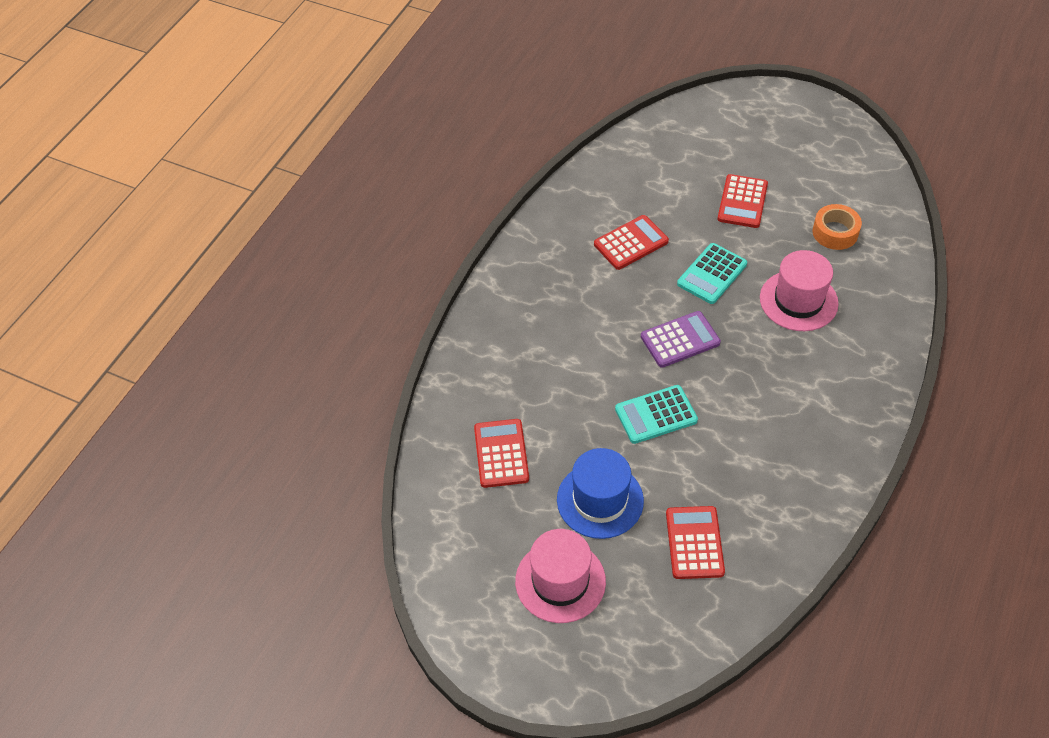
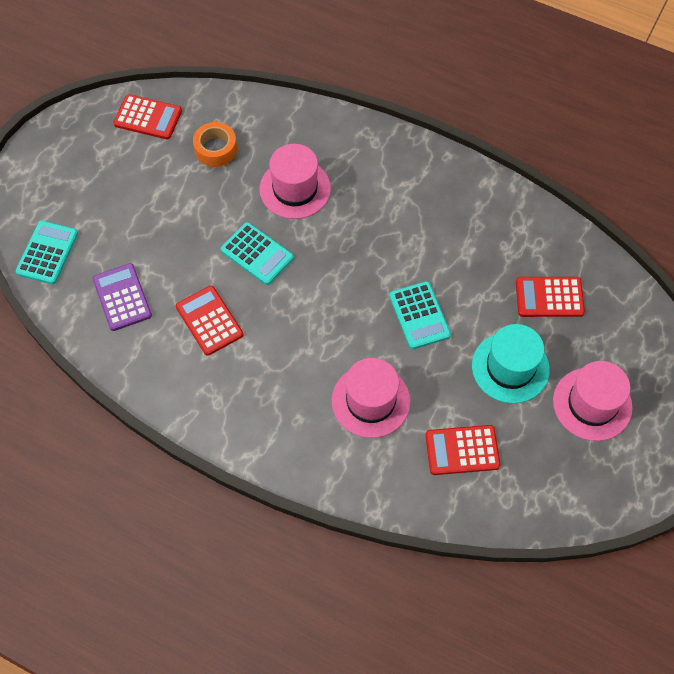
camera: 90 degrees left, 10 degrees up
(553, 374) = (370, 401): none -> pink hat
(600, 500) = (510, 367): blue hat -> turquoise hat
(680, 340) = (335, 288): purple calculator -> purple calculator (122, 297)
(689, 123) = (47, 253): none -> turquoise calculator
(742, 202) = (166, 218): red calculator -> red calculator (148, 117)

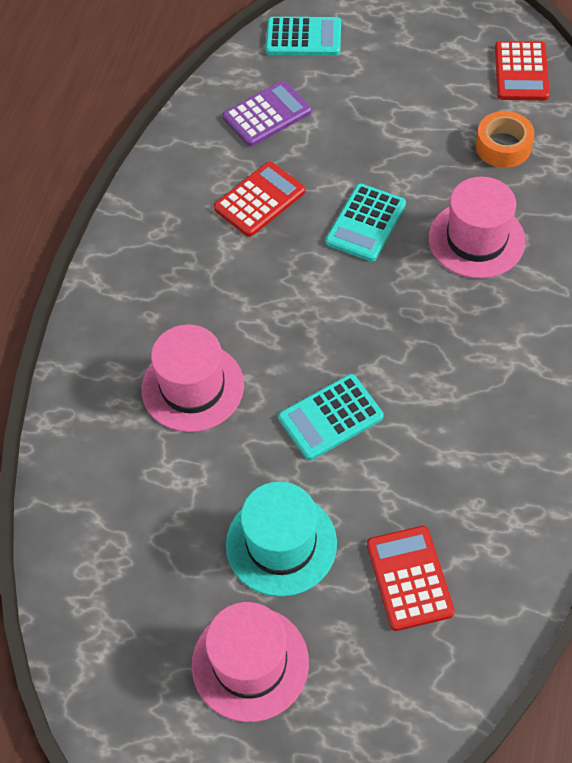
camera: 80 degrees right, 5 degrees down
(462, 450) = (145, 505): red calculator -> none

